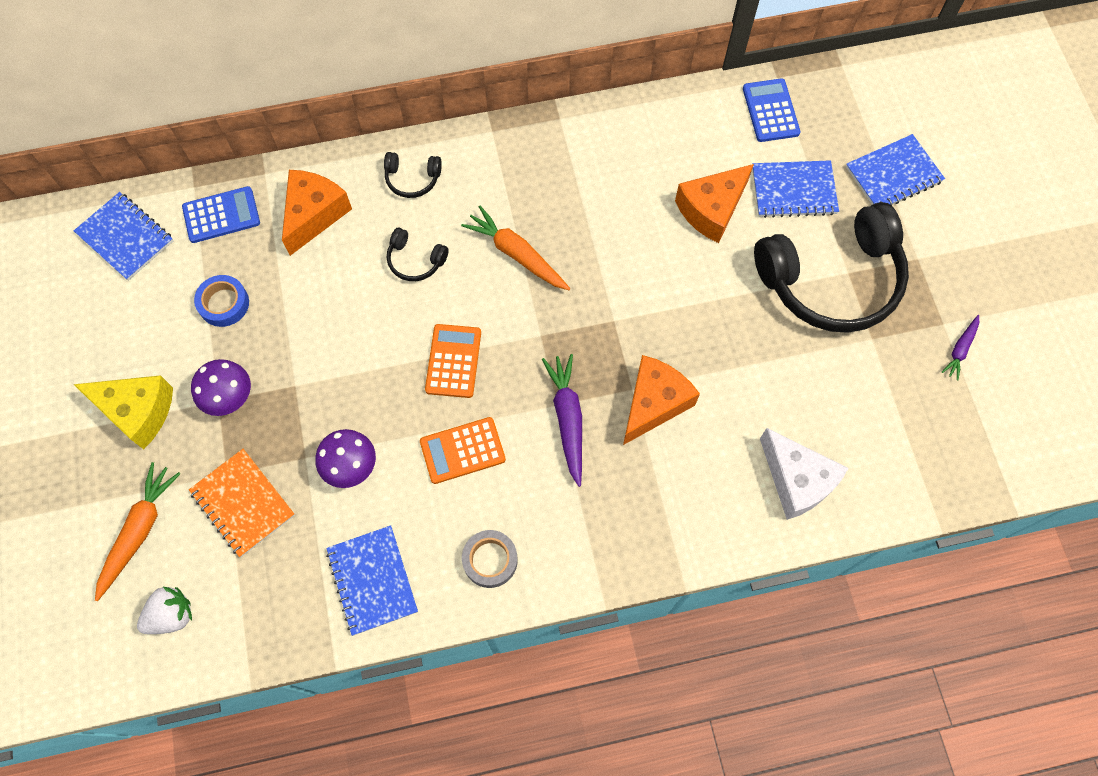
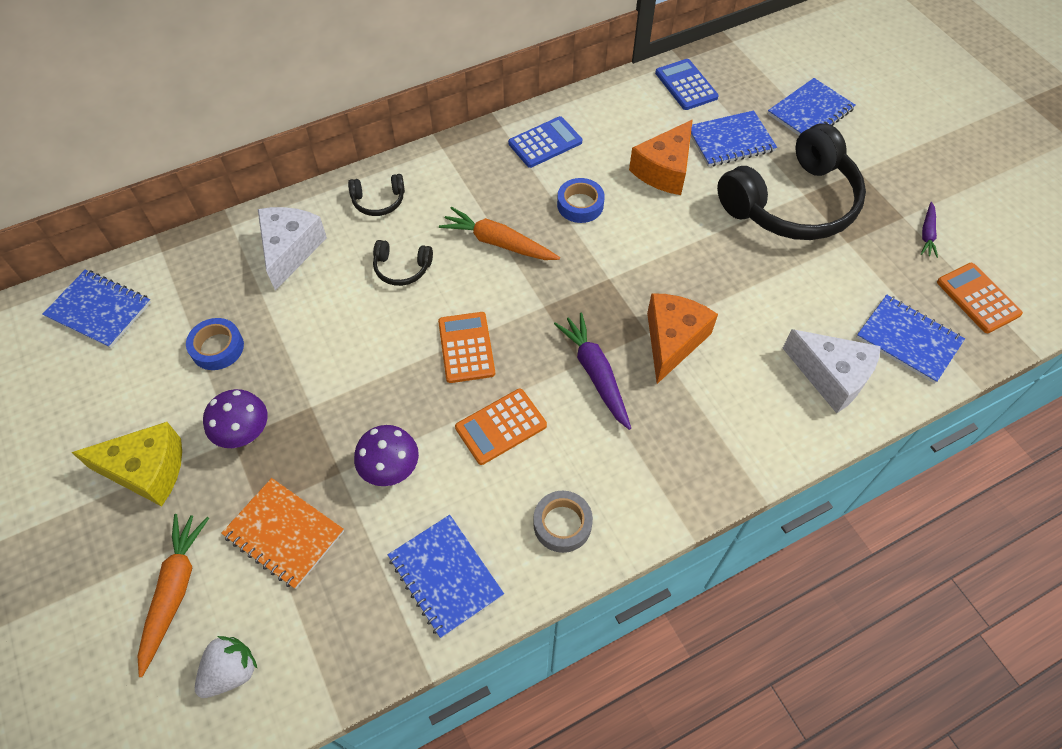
camera: 15 degrees left, 10 degrees down
(221, 215) = (196, 270): blue calculator -> blue calculator (545, 143)
(314, 214) = (290, 250): orange cheese -> white cheese
(611, 230) = (580, 205): none -> blue tape
(890, 462) = (908, 340): none -> blue notebook
(982, 434) = (978, 298): none -> orange calculator

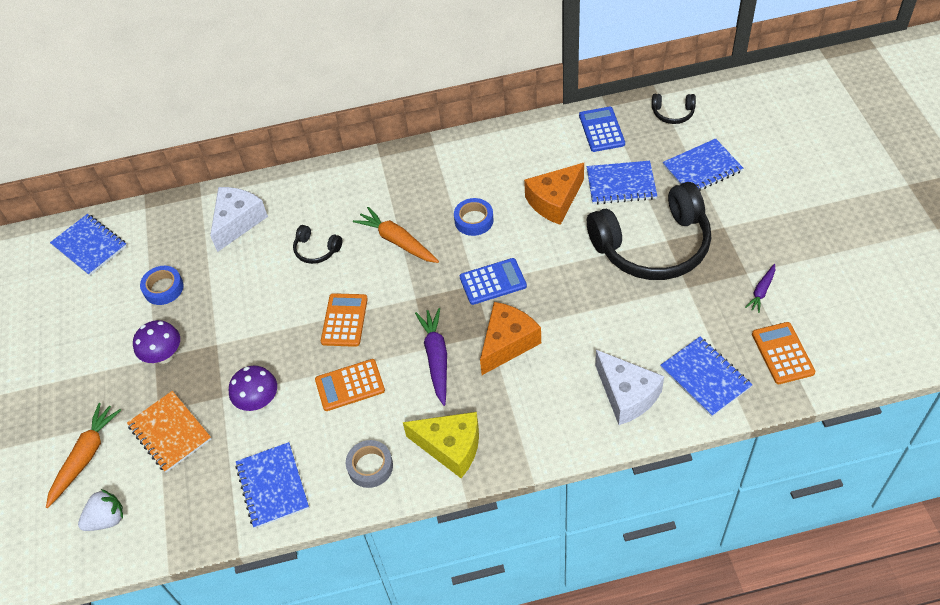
camera: 20 degrees right, 5 degrees down
(147, 470) = (90, 369): yellow cheese -> yellow cheese (451, 447)
(378, 201) = (316, 193): black headphones -> black headphones (673, 113)
(545, 143) = (464, 164): blue calculator -> blue calculator (493, 282)

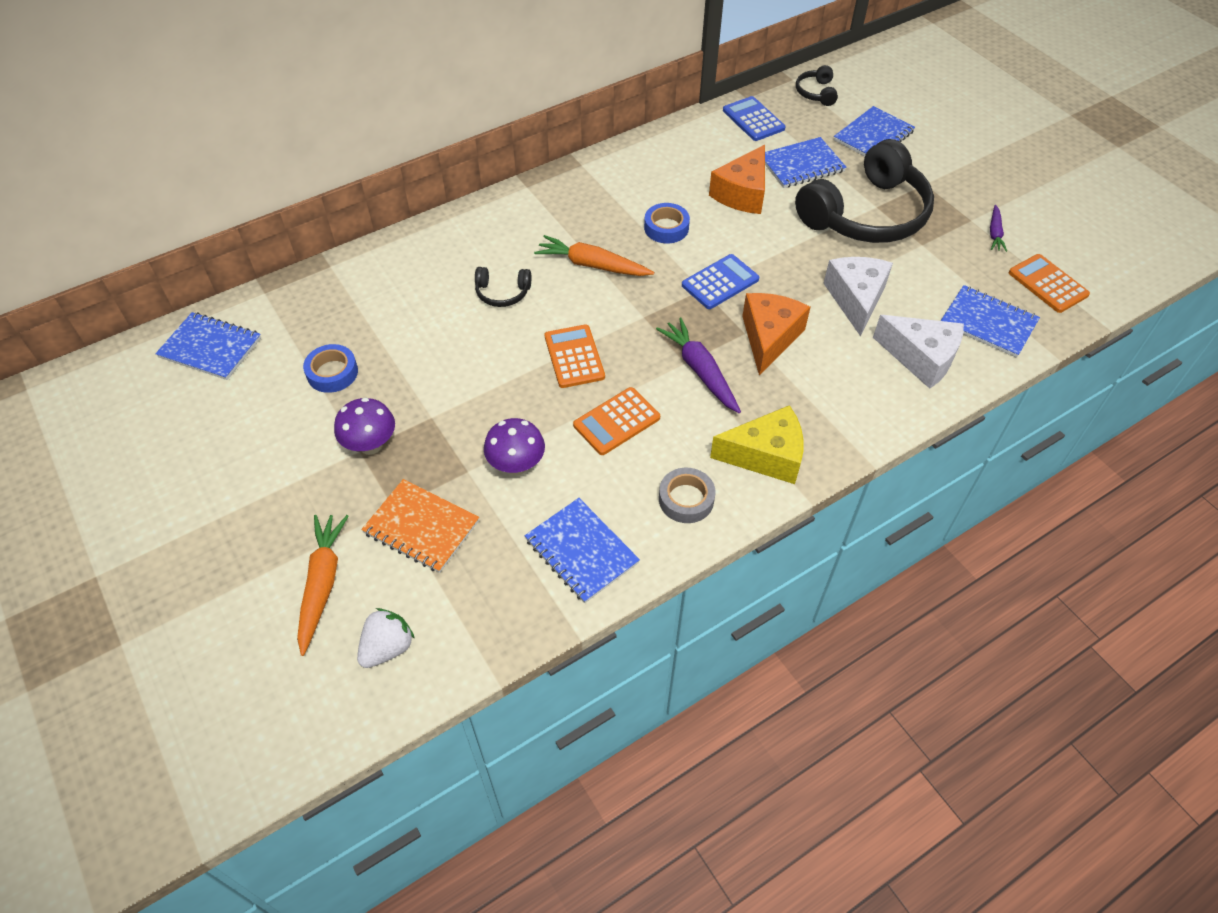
camera: 25 degrees left, 0 degrees up
(238, 222) = (391, 284): white cheese -> white cheese (856, 299)
(673, 113) = (816, 93): black headphones -> black headphones turned 105 degrees clockwise

